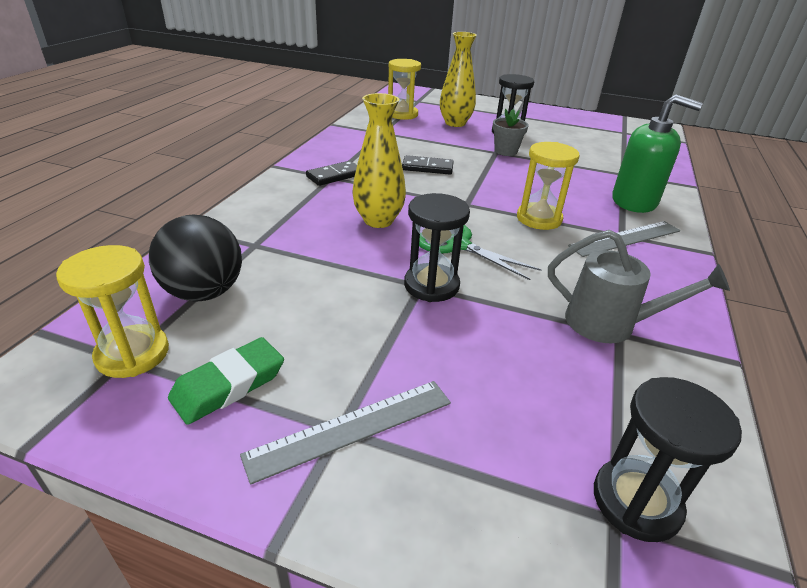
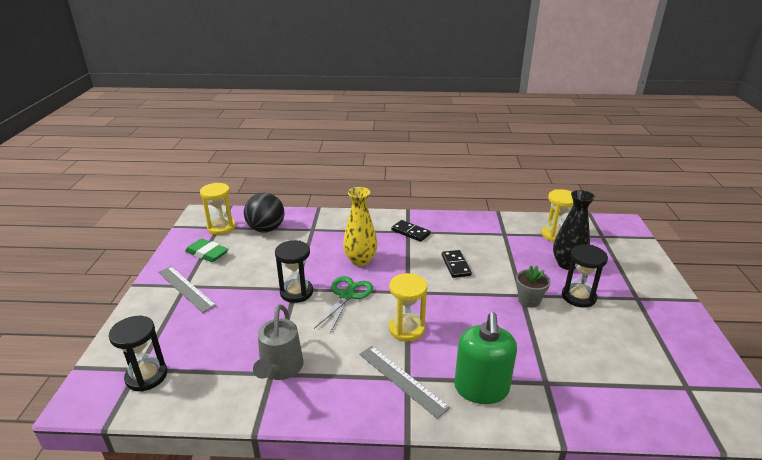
camera: 75 degrees right, 5 degrees down
(455, 123) = (567, 264): yellow vase -> black vase

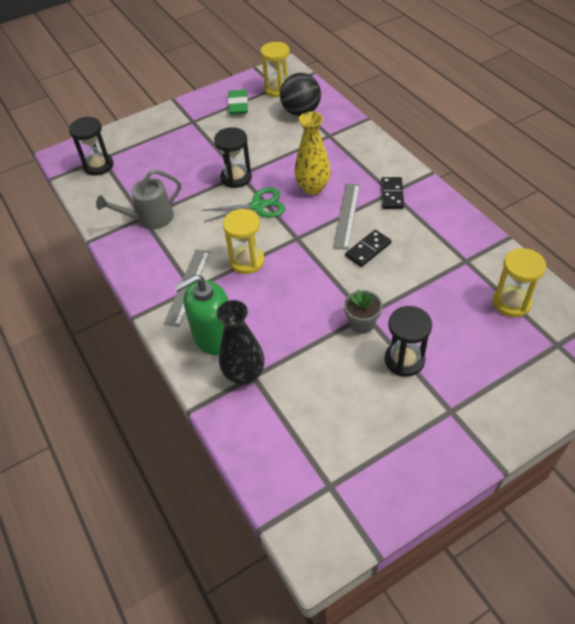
camera: 60 degrees right, 20 degrees up
(186, 288) = (190, 123): grey ruler -> grey ruler (347, 215)
(567, 264) = (458, 332): black vase -> black vase (244, 374)

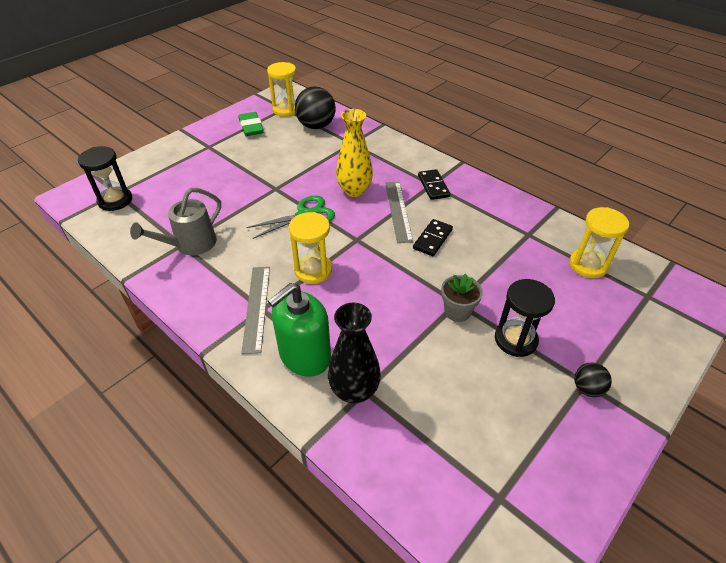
camera: 20 degrees left, 5 degrees down
(236, 177) = (272, 192): black hourglass -> none
(450, 417) = (587, 388): none -> black ball

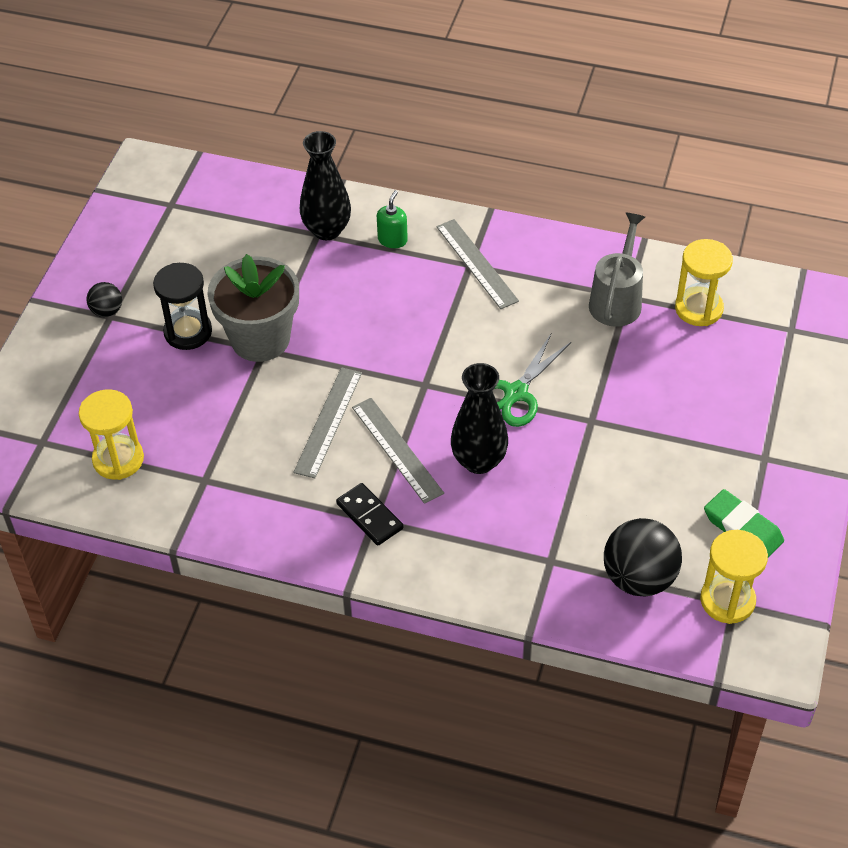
camera: 155 degrees right, 5 degrees up
(115, 200) = (777, 318): black hourglass -> none
(305, 356) = (392, 240): green soap dispenser -> green soap dispenser, size x0.49
(313, 270) = (448, 325): yellow hourglass -> yellow hourglass (698, 309)
(354, 190) = (479, 461): yellow vase -> black vase
(433, 239) = (328, 422): black domino -> grey ruler
(457, 311) = (260, 339): grey flower pot -> grey flower pot, size x1.89

